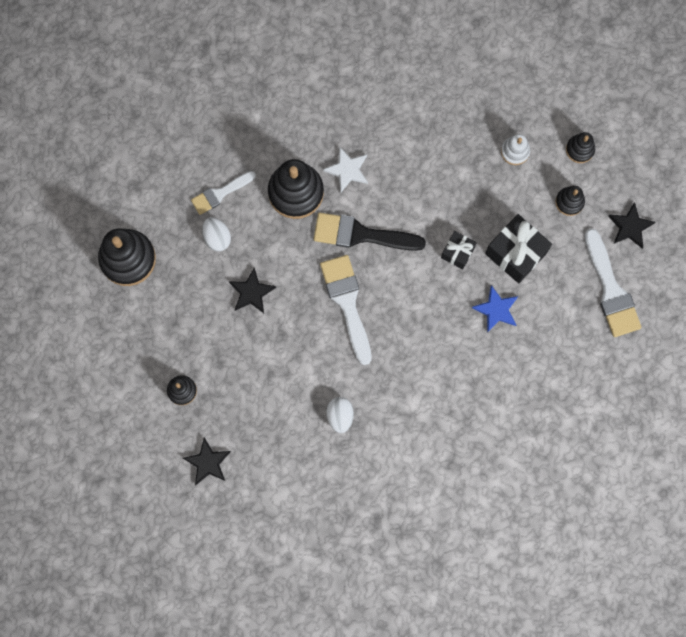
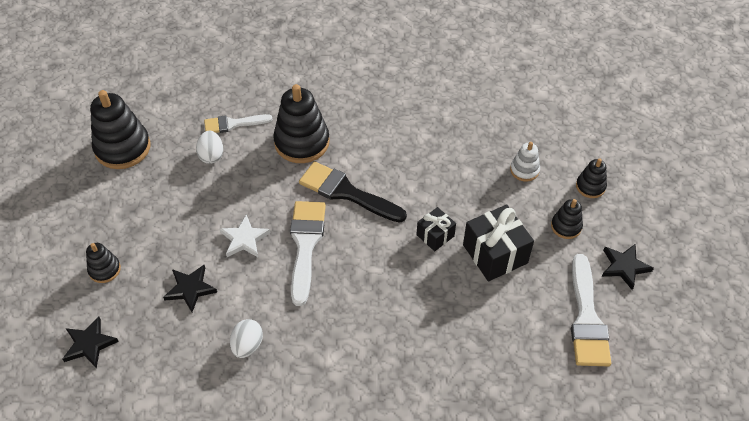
camera: 20 degrees right, 25 degrees down
(251, 292) = (218, 208): black star -> black star (190, 289)
(347, 170) = (357, 139): white star -> white star (244, 239)
(496, 310) = (455, 298): blue star -> none

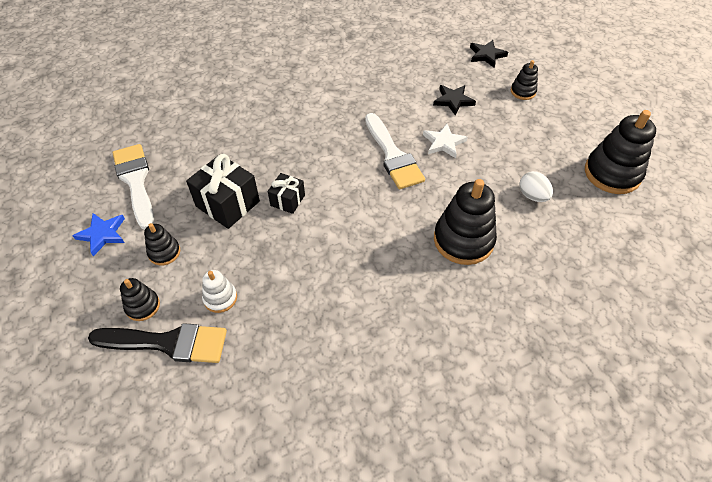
camera: 155 degrees right, 0 degrees up
(233, 124) = (543, 233): white brush -> none
(247, 345) = (386, 85): white egg -> none
(346, 192) = (387, 208): black brush -> black brush (168, 343)
(624, 267) = (102, 234): black star -> blue star

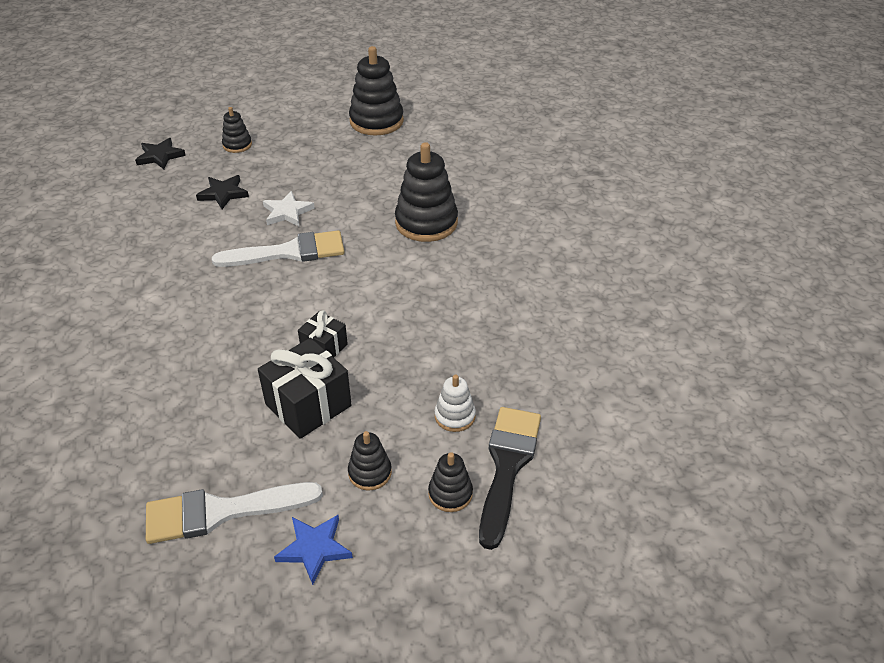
camera: 80 degrees left, 10 degrees down
(532, 196) = (386, 170): white egg -> none

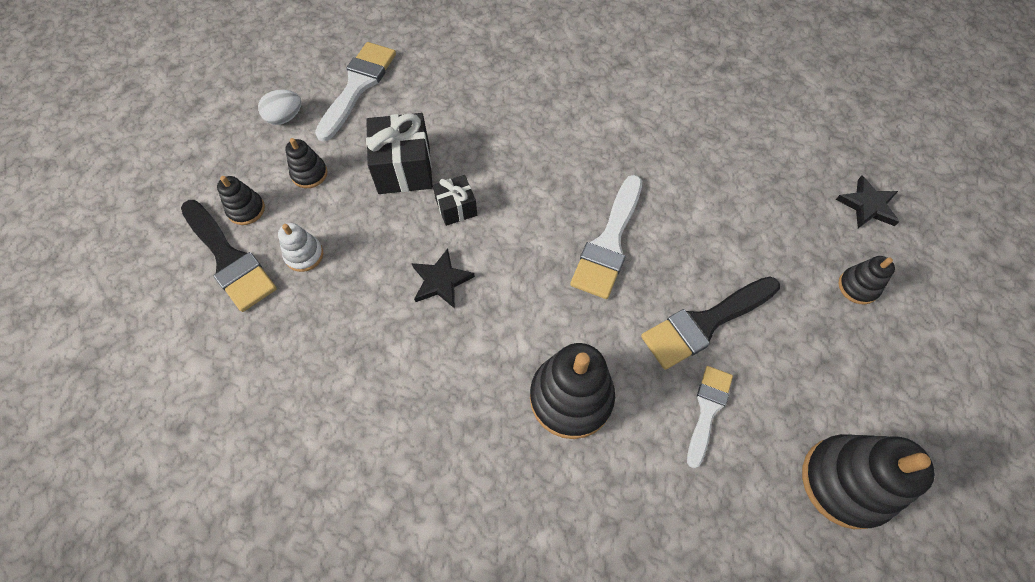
camera: 125 degrees right, 20 degrees up
(223, 194) = (753, 232): black star -> black star (441, 281)
(287, 212) = (681, 273): white star -> none
(314, 549) = (285, 117): blue star -> white egg
(320, 191) = (704, 323): none -> black brush
(380, 172) = (707, 409): none -> white brush

